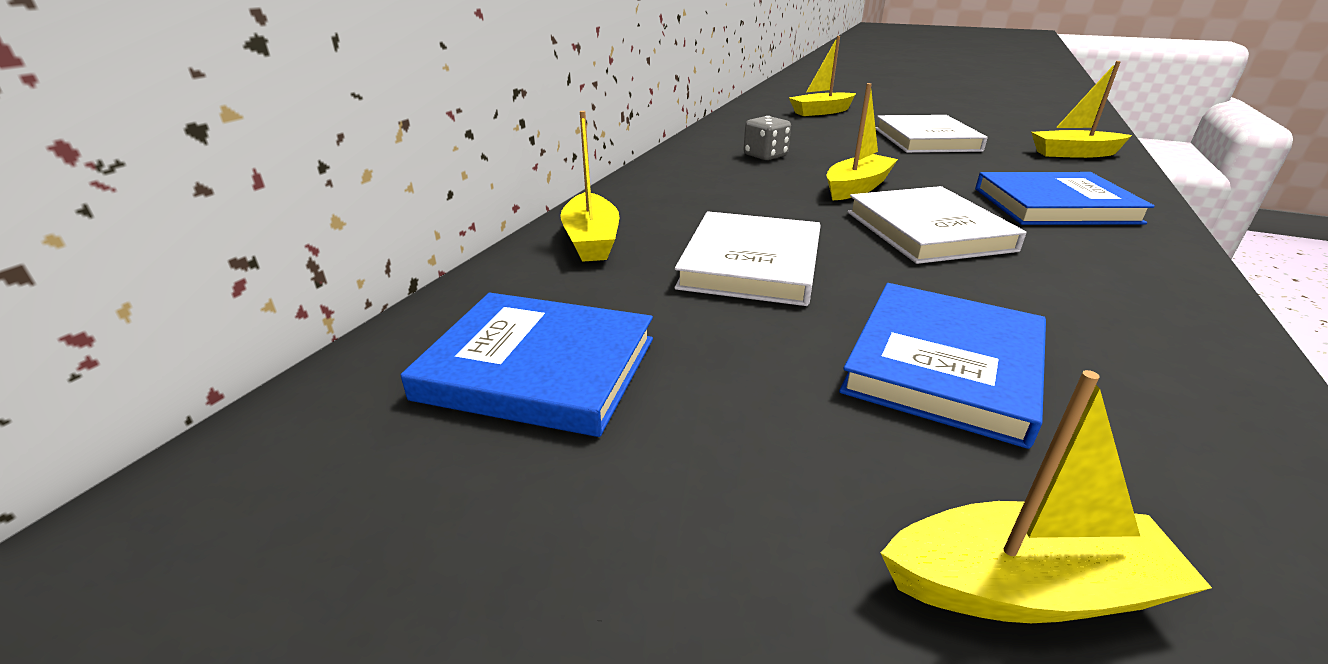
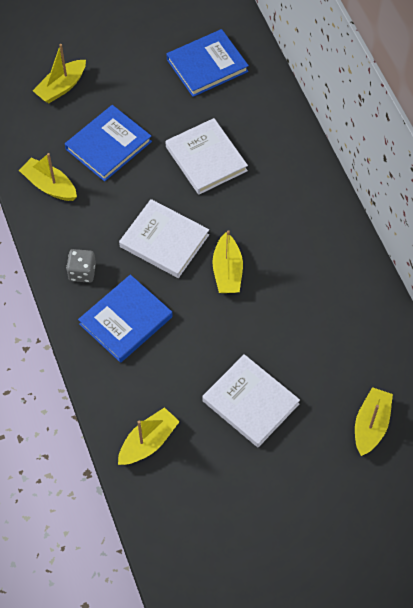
camera: 135 degrees right, 30 degrees up
(591, 240) = (278, 130): yellow boat -> yellow boat (49, 186)
(765, 156) = (312, 285): grey dice -> grey dice (82, 272)
(943, 365) = (108, 145): blue book -> blue book turned 60 degrees clockwise

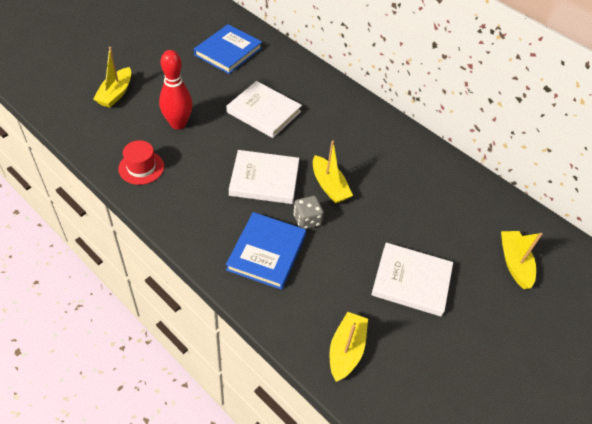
camera: 30 degrees left, 10 degrees down
(49, 186) = (141, 167): yellow boat -> red hat
(82, 272) = (206, 226): grey dice -> grey dice (307, 220)
(108, 145) = (178, 124): blue book -> red bowling pin

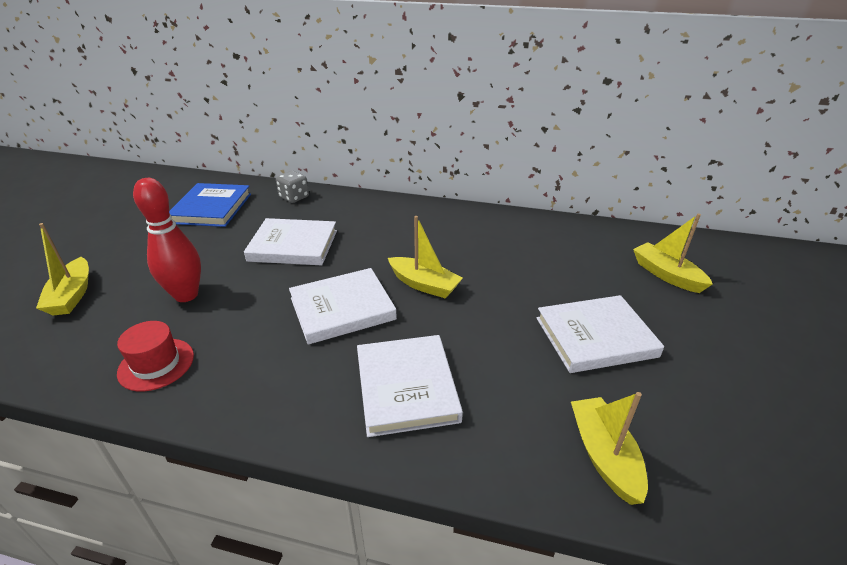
camera: 25 degrees left, 15 degrees down
(266, 252) = (406, 387): blue book -> white book
(307, 220) = (427, 328): grey dice -> grey dice (294, 197)

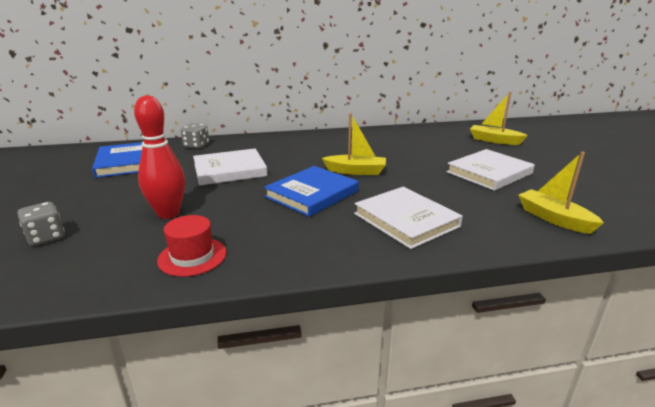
camera: 25 degrees left, 10 degrees down
(72, 295) = (46, 237): yellow boat -> grey dice
(342, 309) = (312, 194): white book -> blue book

